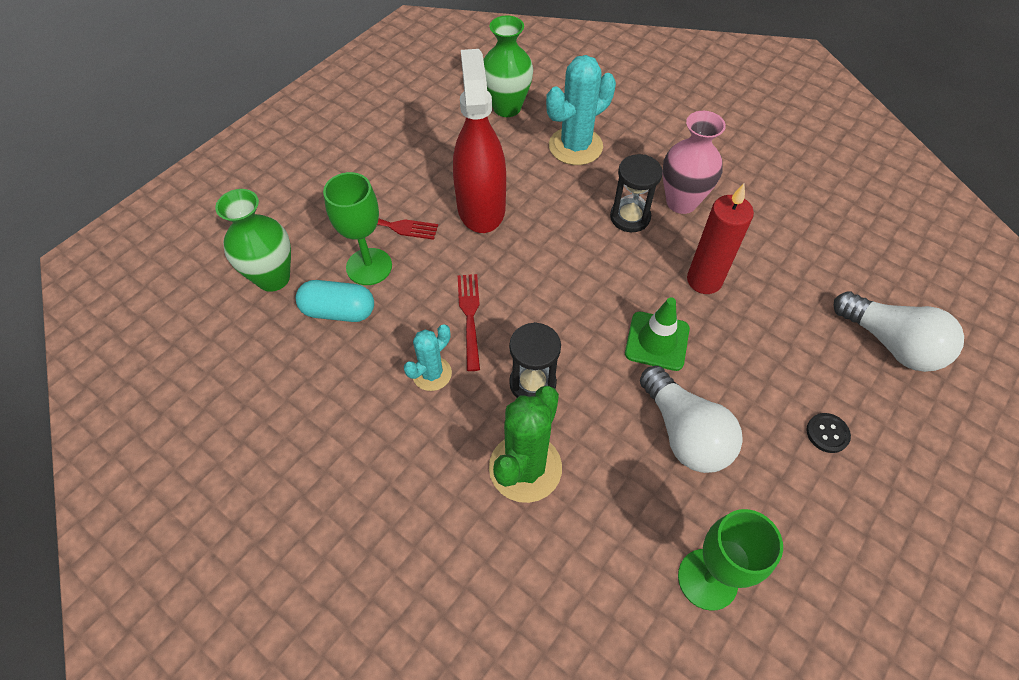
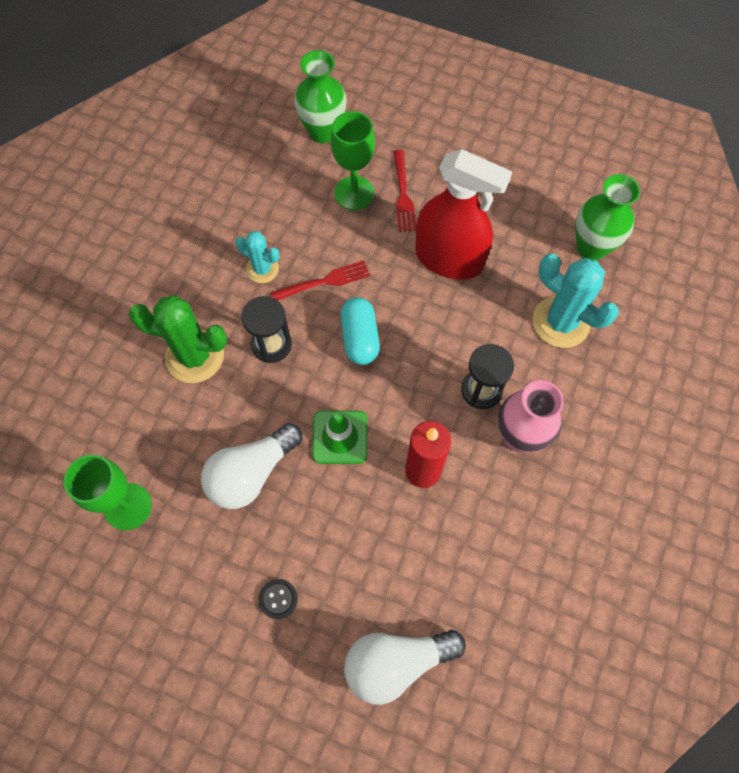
camera: 75 degrees right, 10 degrees up
(339, 311) = (304, 187): turquoise capsule -> turquoise capsule (360, 338)
(481, 207) = (449, 259): red spray bottle -> red spray bottle turned 45 degrees clockwise
(891, 343) = (396, 662): white light bulb -> white light bulb turned 45 degrees clockwise

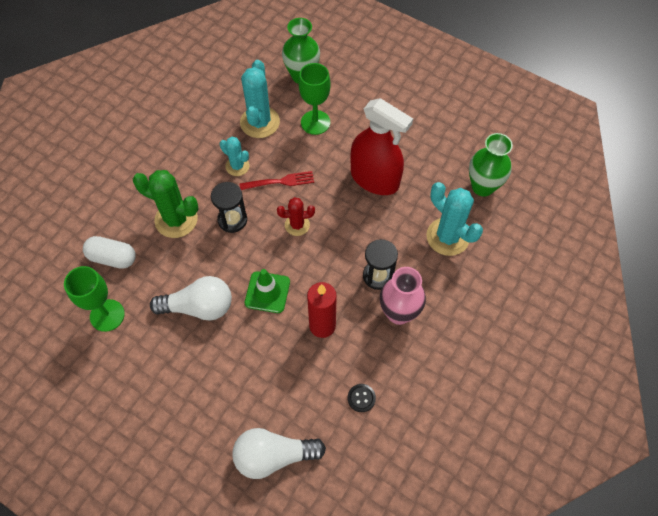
camera: 10 degrees right, 5 degrees down
(118, 424) = (112, 258): none -> white capsule
(251, 473) = (199, 307): white light bulb -> white light bulb turned 150 degrees counterclockwise
(278, 599) = (199, 397): black button -> black button (361, 398)
(280, 204) = (260, 122): none -> turquoise cactus
(360, 338) = (297, 225): turquoise capsule -> red cactus
(403, 194) = (351, 128): red fork -> none

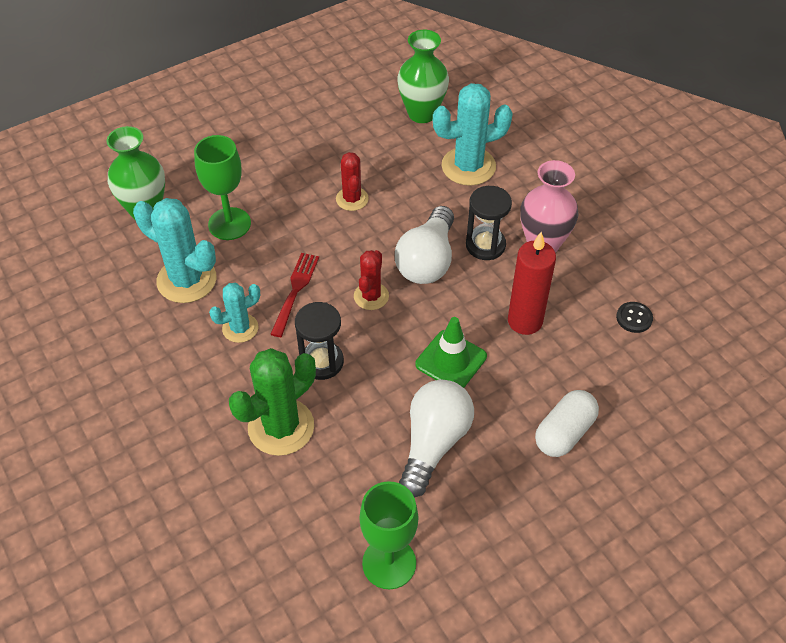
camera: 65 degrees left, 10 degrees down
(112, 258) = (297, 528): white capsule -> white capsule (564, 433)
(274, 456) = (674, 429): white light bulb -> white light bulb (427, 260)
(374, 179) = (352, 199): red spray bottle -> red cactus

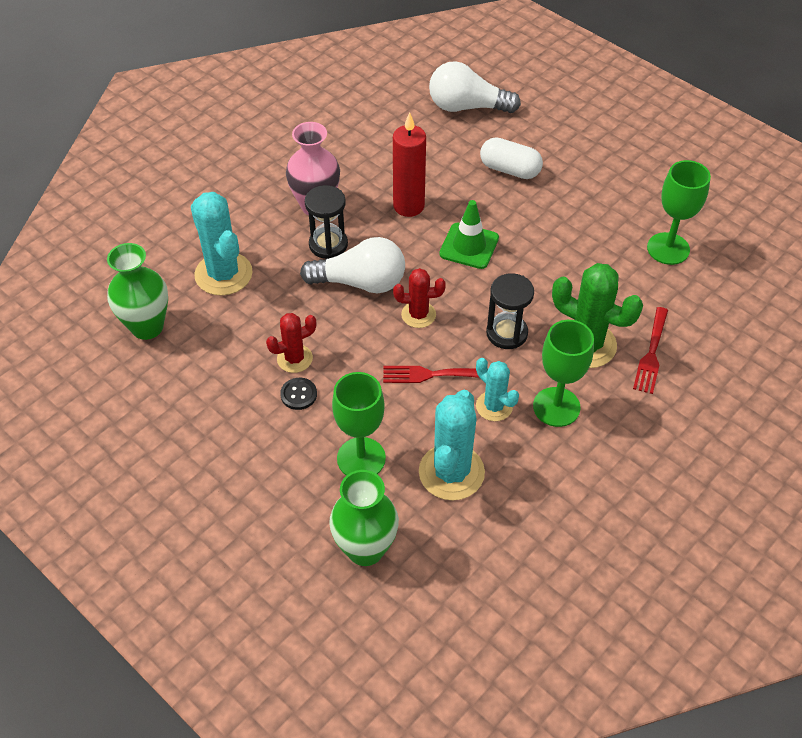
camera: 105 degrees left, 0 degrees up
(217, 377) = (556, 407): none -> green goblet
(246, 485) = (651, 353): none -> red fork
(433, 443) = (555, 242): white light bulb -> white light bulb (467, 107)
(634, 318) = (381, 142): black button -> black button (298, 394)

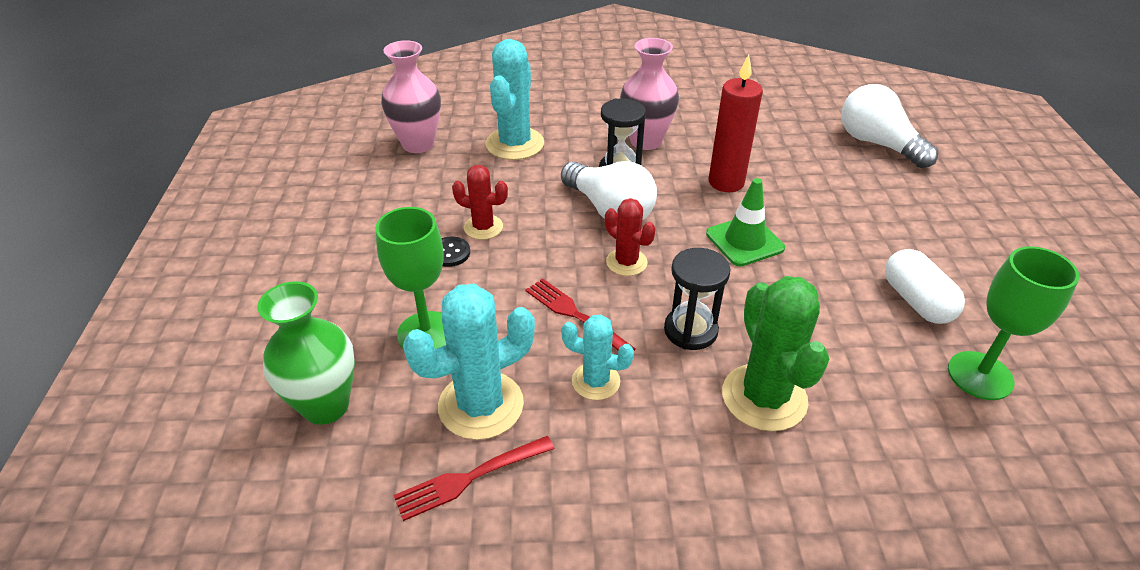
camera: 45 degrees right, 10 degrees down
(147, 327) = (418, 144): green vase -> pink vase
(494, 406) = (596, 381): turquoise cactus -> turquoise cactus turned 75 degrees counterclockwise
(510, 170) = (864, 208): white capsule -> white capsule (916, 301)
(556, 407) = (657, 430): green goblet -> none
(651, 353) = (836, 460): red fork -> red fork (471, 477)

